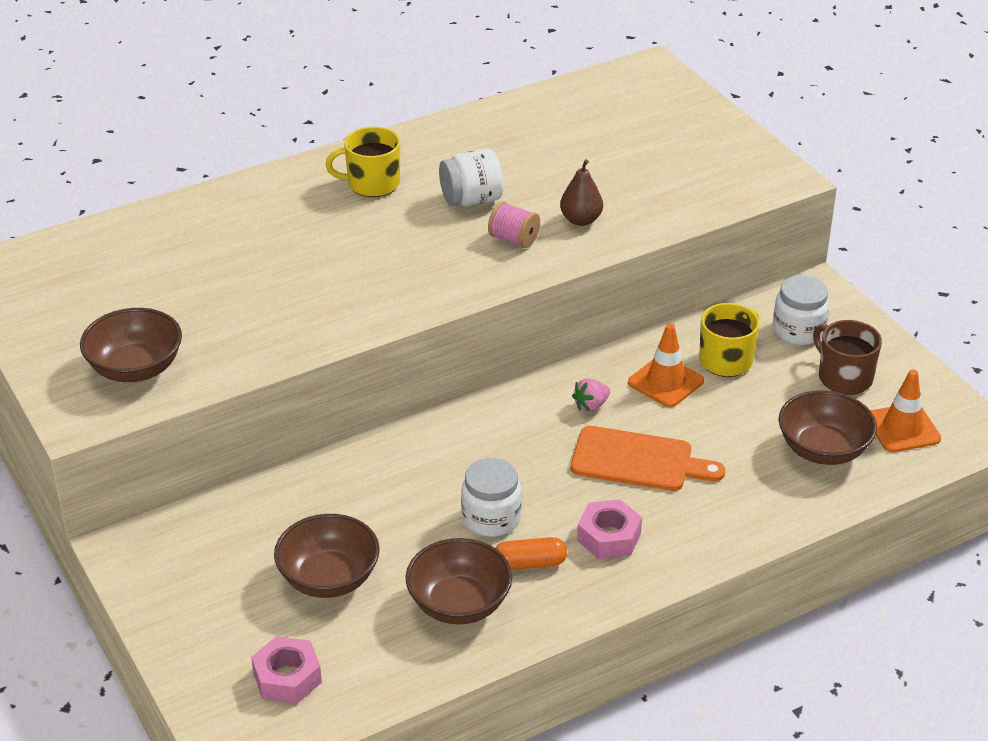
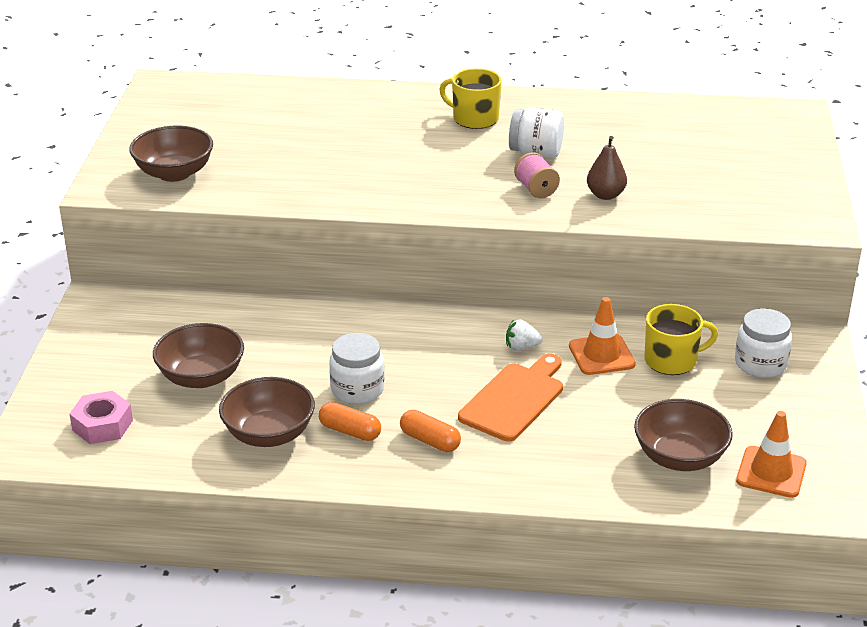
camera: 35 degrees right, 5 degrees down
(591, 406) = (521, 347): pink strawberry -> white strawberry
(609, 537) = (430, 441): pink nut -> orange capsule
(638, 461) = (514, 399): orange cutting board -> orange cutting board turned 105 degrees counterclockwise
(844, 377) = (761, 413): brown mug -> none

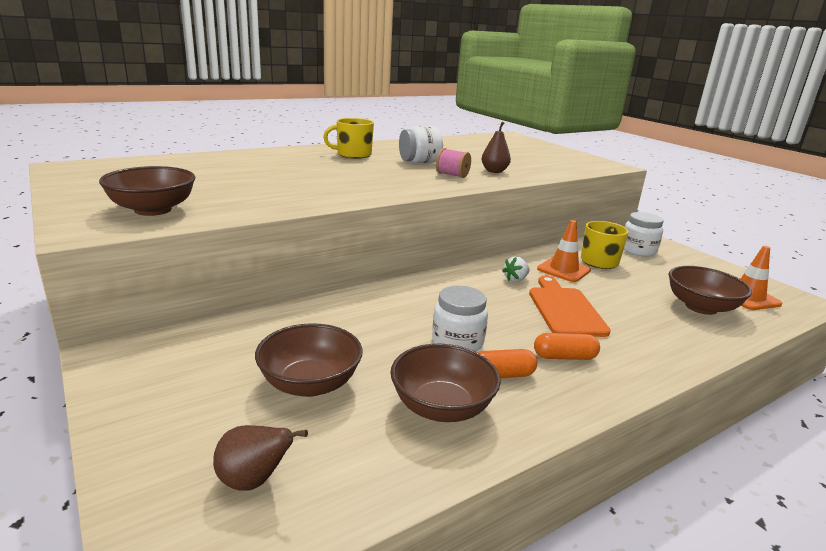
camera: 40 degrees left, 10 degrees down
(102, 425) = (254, 480): pink nut -> brown pear

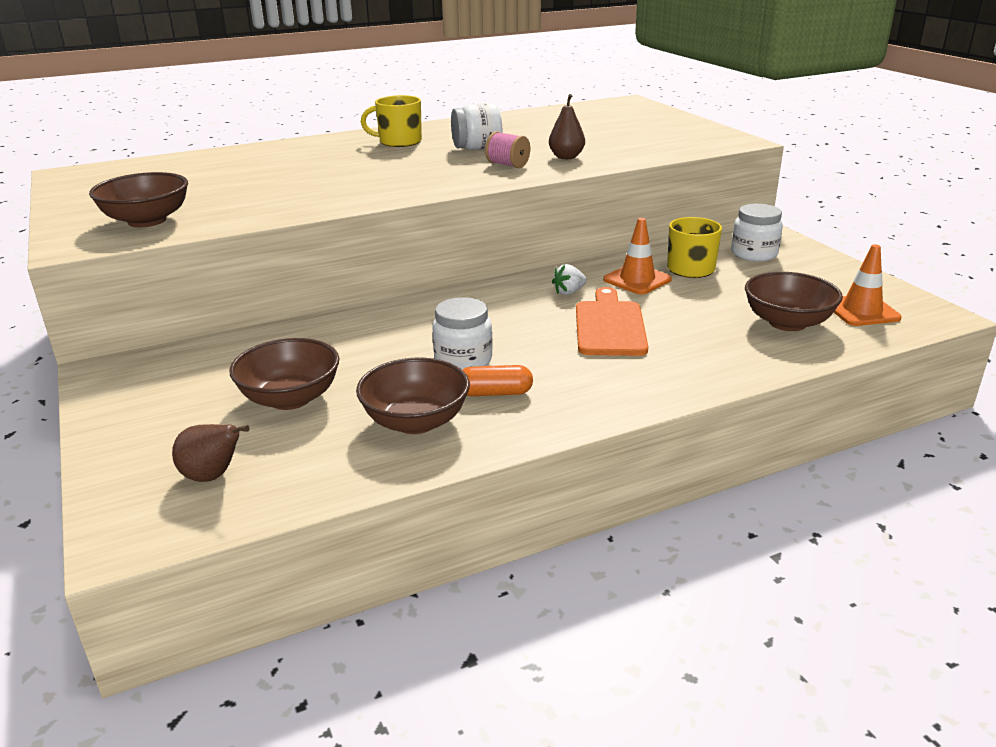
camera: 10 degrees right, 5 degrees up
(564, 357) = (577, 376): orange capsule -> none

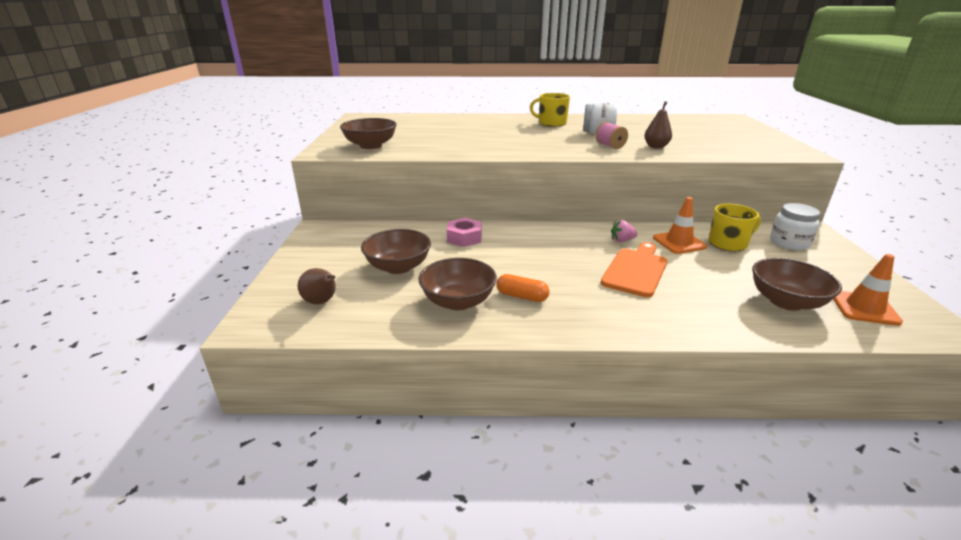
camera: 25 degrees right, 0 degrees up
(356, 335) = (464, 238): none -> pink nut
(463, 360) = (517, 269): white jar -> none
(569, 292) = (622, 240): white strawberry -> pink strawberry

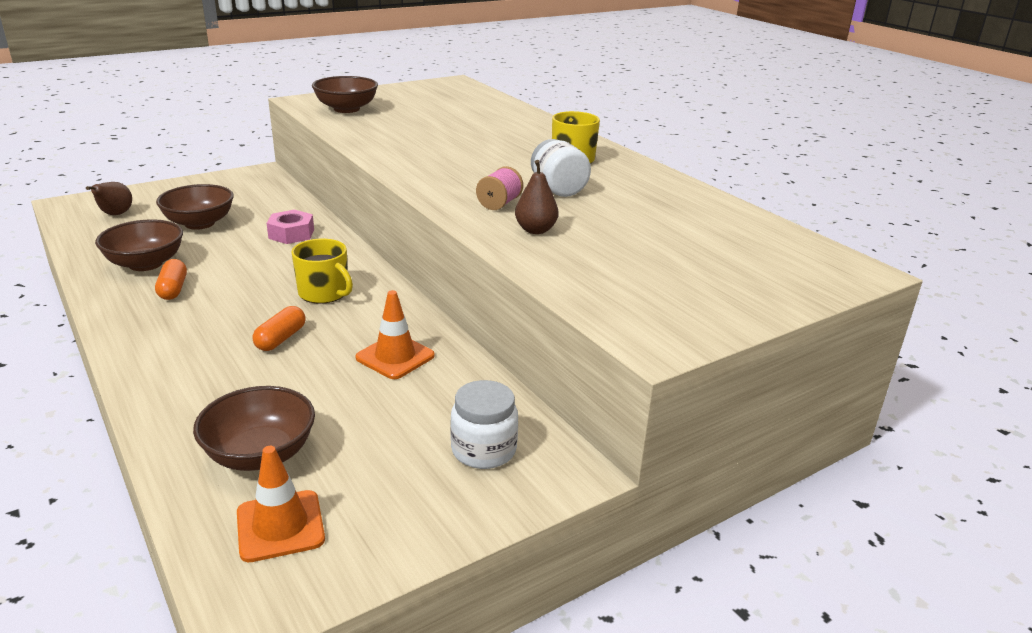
camera: 55 degrees right, 0 degrees up
(622, 240) = (364, 317): pink strawberry -> none
(635, 270) = (281, 339): orange cutting board -> orange capsule
(728, 243) = (428, 395): yellow mug -> yellow mug (324, 293)

